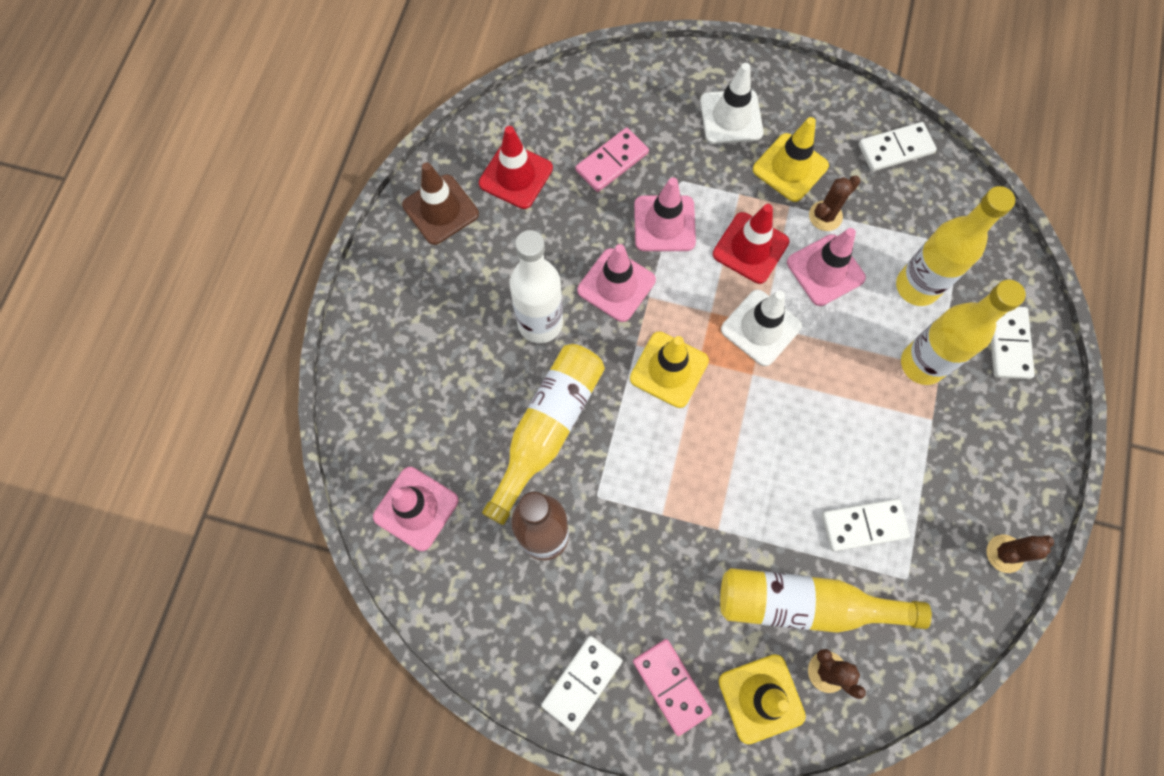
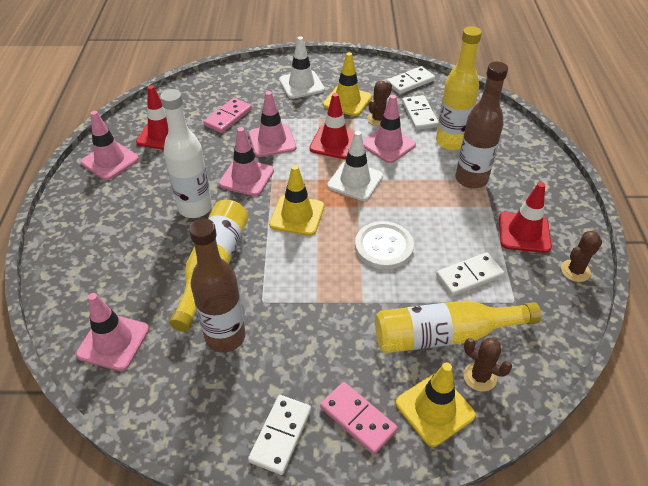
camera: 15 degrees left, 25 degrees down
(440, 210) = (110, 161): brown traffic cone -> pink traffic cone
(768, 450) = (384, 246): none -> white button
(922, 364) = (471, 179): yellow bottle -> brown bottle
(961, 475) = (524, 232): none -> red traffic cone
(1008, 343) = (522, 158): white domino -> white domino (419, 114)

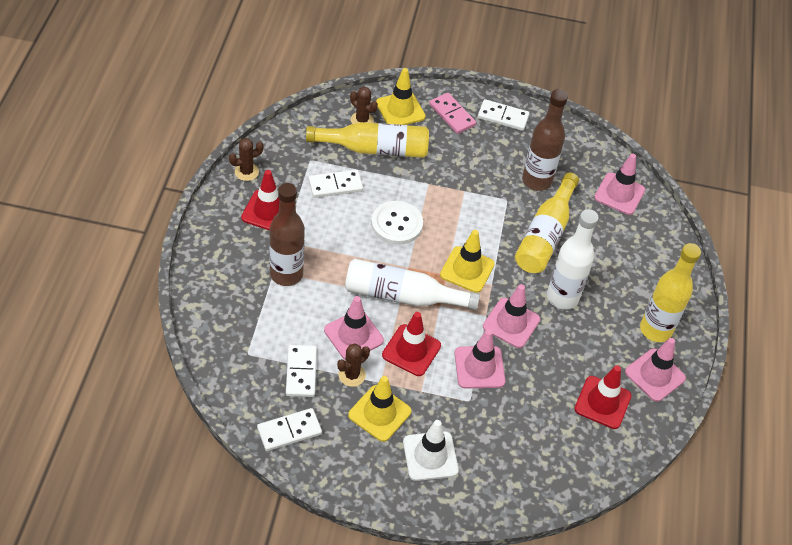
camera: 175 degrees left, 5 degrees up
(228, 117) = (527, 415): pink domino -> none
(281, 435) = (503, 117): white domino -> white domino turned 75 degrees clockwise
(355, 181) = (402, 296): white traffic cone -> white bottle
(451, 142) = (284, 324): yellow bottle -> yellow bottle (655, 330)

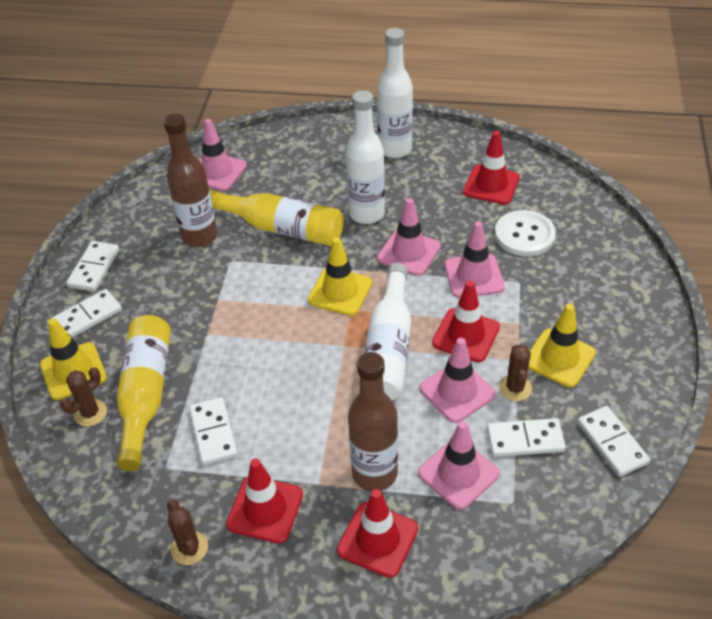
camera: 85 degrees left, 5 degrees down
(233, 270) = (378, 539): none -> red traffic cone
(352, 375) = (515, 388): brown cactus -> brown cactus turned 45 degrees clockwise
(397, 224) = (276, 361): white button -> white button (524, 235)
(430, 456) = (598, 311): white traffic cone -> none
(452, 115) = (87, 317): pink domino -> white domino
(655, 330) = (395, 149): yellow bottle -> white bottle
(655, 375) = (449, 151): pink traffic cone -> pink traffic cone (458, 473)

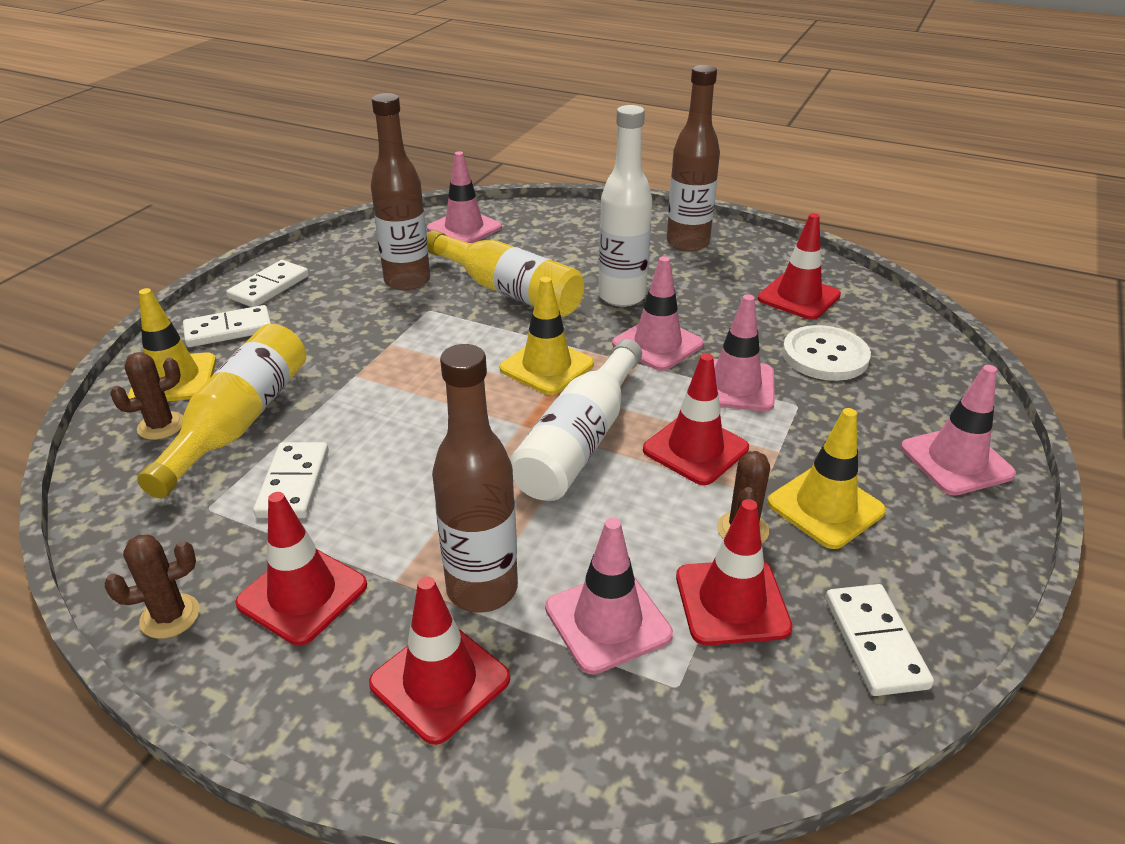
camera: 15 degrees right, 10 degrees down
(189, 548) = (170, 616): brown cactus -> brown cactus turned 75 degrees clockwise
(395, 149) = (687, 243): white bottle -> brown bottle
(457, 391) = (653, 513): pink traffic cone -> pink traffic cone (956, 461)
(525, 440) = (732, 602): white domino -> red traffic cone

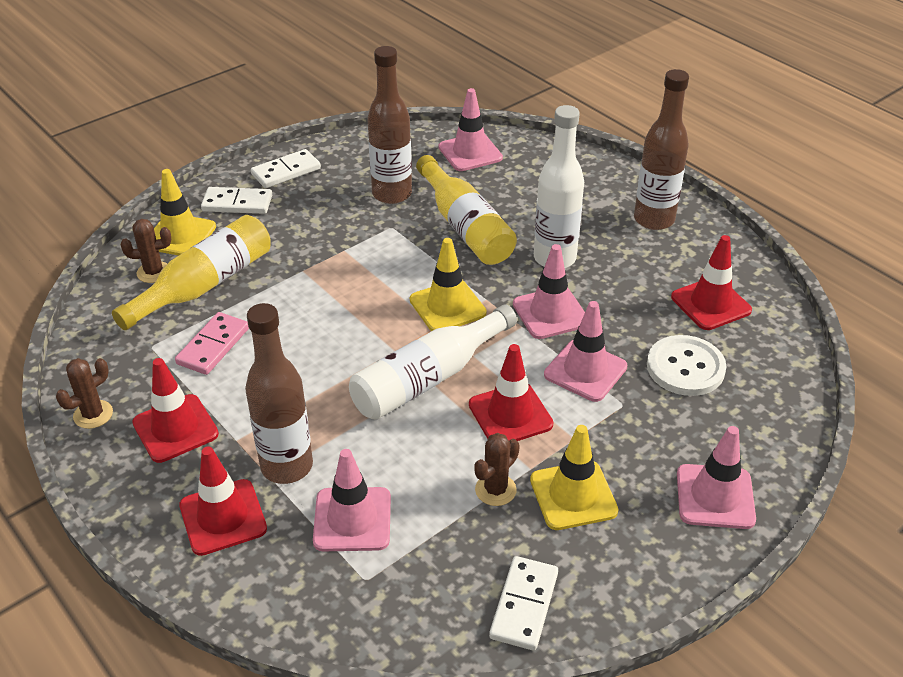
camera: 25 degrees right, 5 degrees up
(170, 616) = (93, 414): brown cactus -> brown cactus turned 45 degrees counterclockwise
(294, 483) = (213, 346): white domino -> pink domino
(732, 602) = (446, 539): red traffic cone -> none

